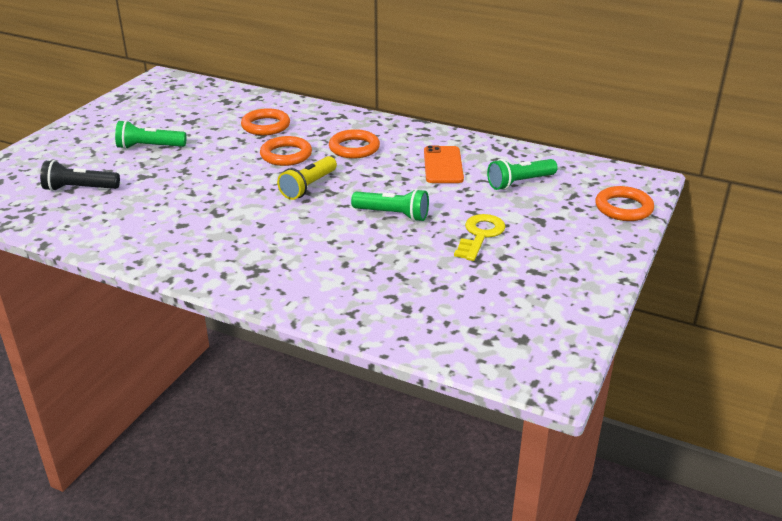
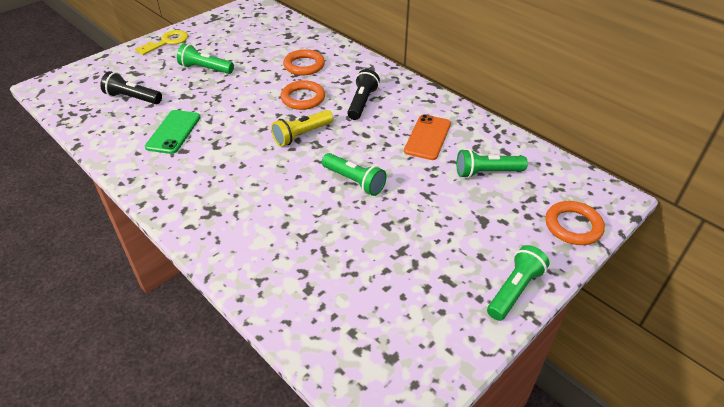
camera: 20 degrees right, 10 degrees up
(156, 210) = (173, 132): none -> green phone
(354, 148) = (362, 103): orange ring -> black flashlight
(480, 235) = (418, 223): yellow key -> yellow key (167, 42)
(601, 265) = (514, 290): none -> green flashlight

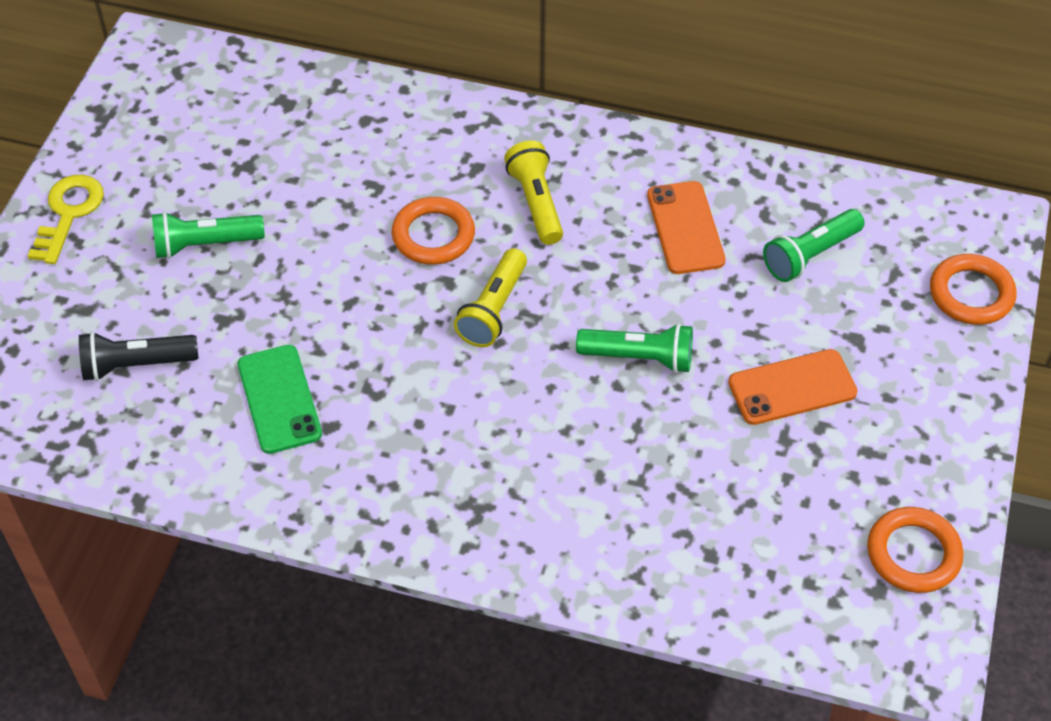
camera: 30 degrees left, 10 degrees up
(304, 65) = (375, 163): orange ring -> orange ring (913, 553)
(362, 103) = (536, 203): black flashlight -> yellow flashlight
(426, 228) = (792, 387): none -> orange phone
(514, 290) = (958, 426): green flashlight -> none

